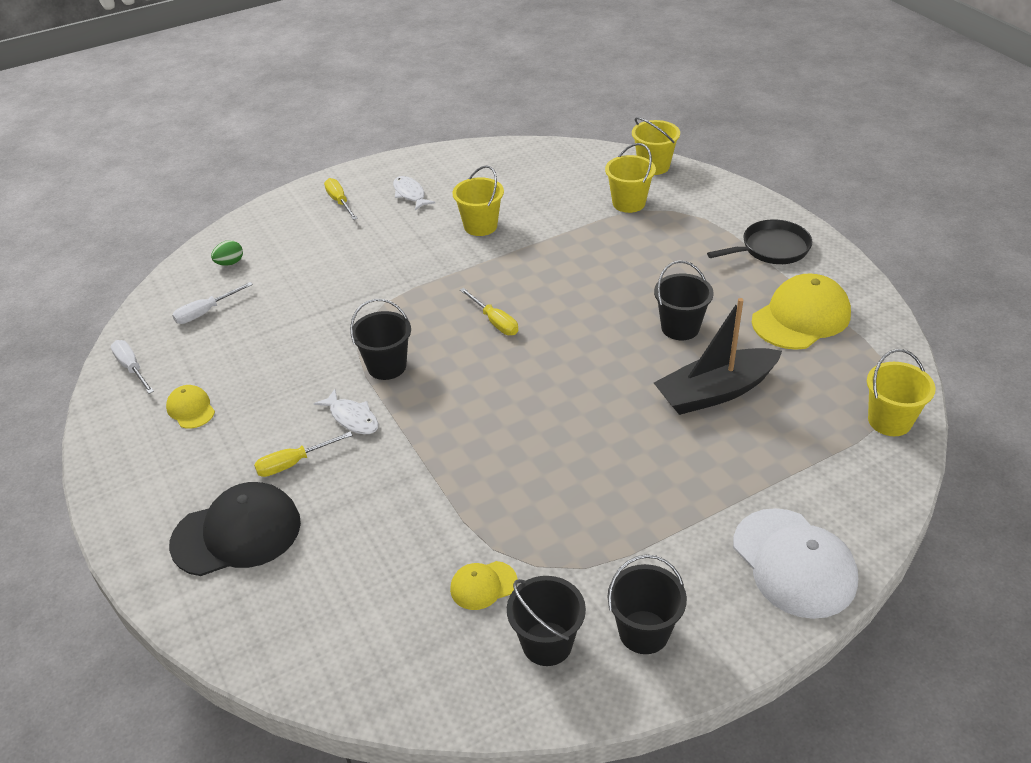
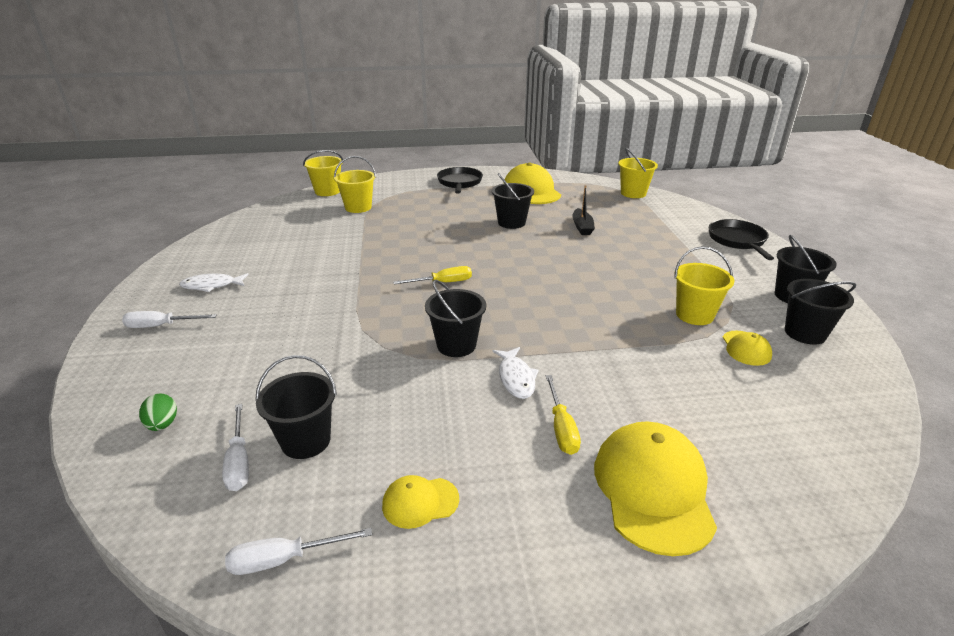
camera: 70 degrees left, 10 degrees down
(234, 332) = (306, 441): none -> black bucket
(237, 533) = (653, 489): black cap -> yellow cap
(339, 202) = (161, 326): yellow screwdriver -> white screwdriver
(352, 418) = (516, 378): white fish -> white fish turned 105 degrees clockwise
(480, 226) = (309, 263): yellow bucket -> yellow bucket (694, 315)
(715, 392) = (582, 227): black boat -> black boat, size x0.53
(794, 563) = (738, 241): white cap -> black pan

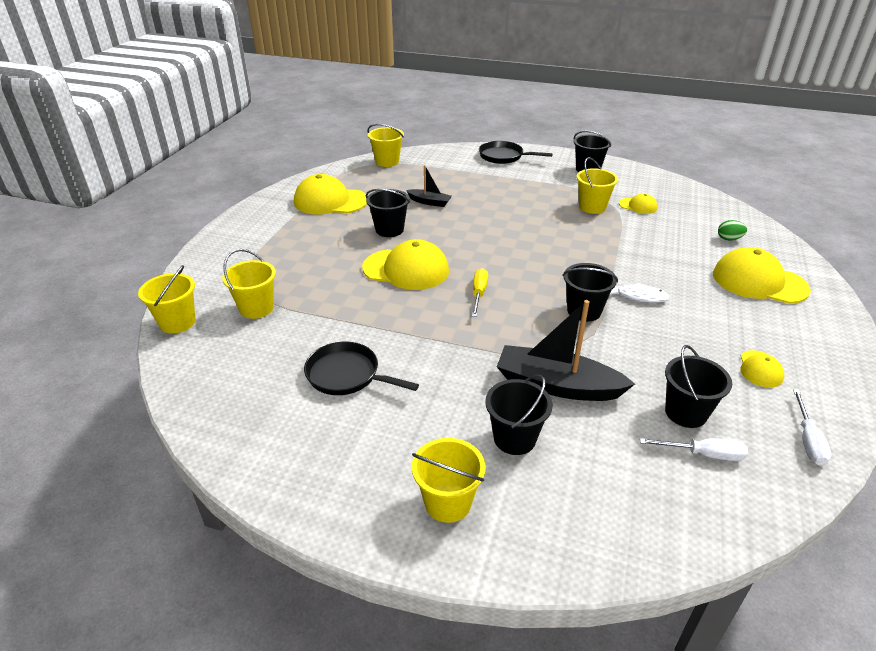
camera: 65 degrees left, 5 degrees up
(161, 326) = (447, 502): white screwdriver -> yellow bucket
(163, 424) = (641, 503): green egg -> green egg (729, 239)
(211, 285) = (373, 452): white fish -> none
(320, 350) = (557, 385): none -> black boat
(454, 243) = (406, 269): none -> yellow cap
(459, 183) = (263, 231): black pan -> black pan (347, 375)
(561, 428) = (698, 294): yellow screwdriver -> none
(805, 333) = (630, 183): black bucket -> black bucket (514, 438)

